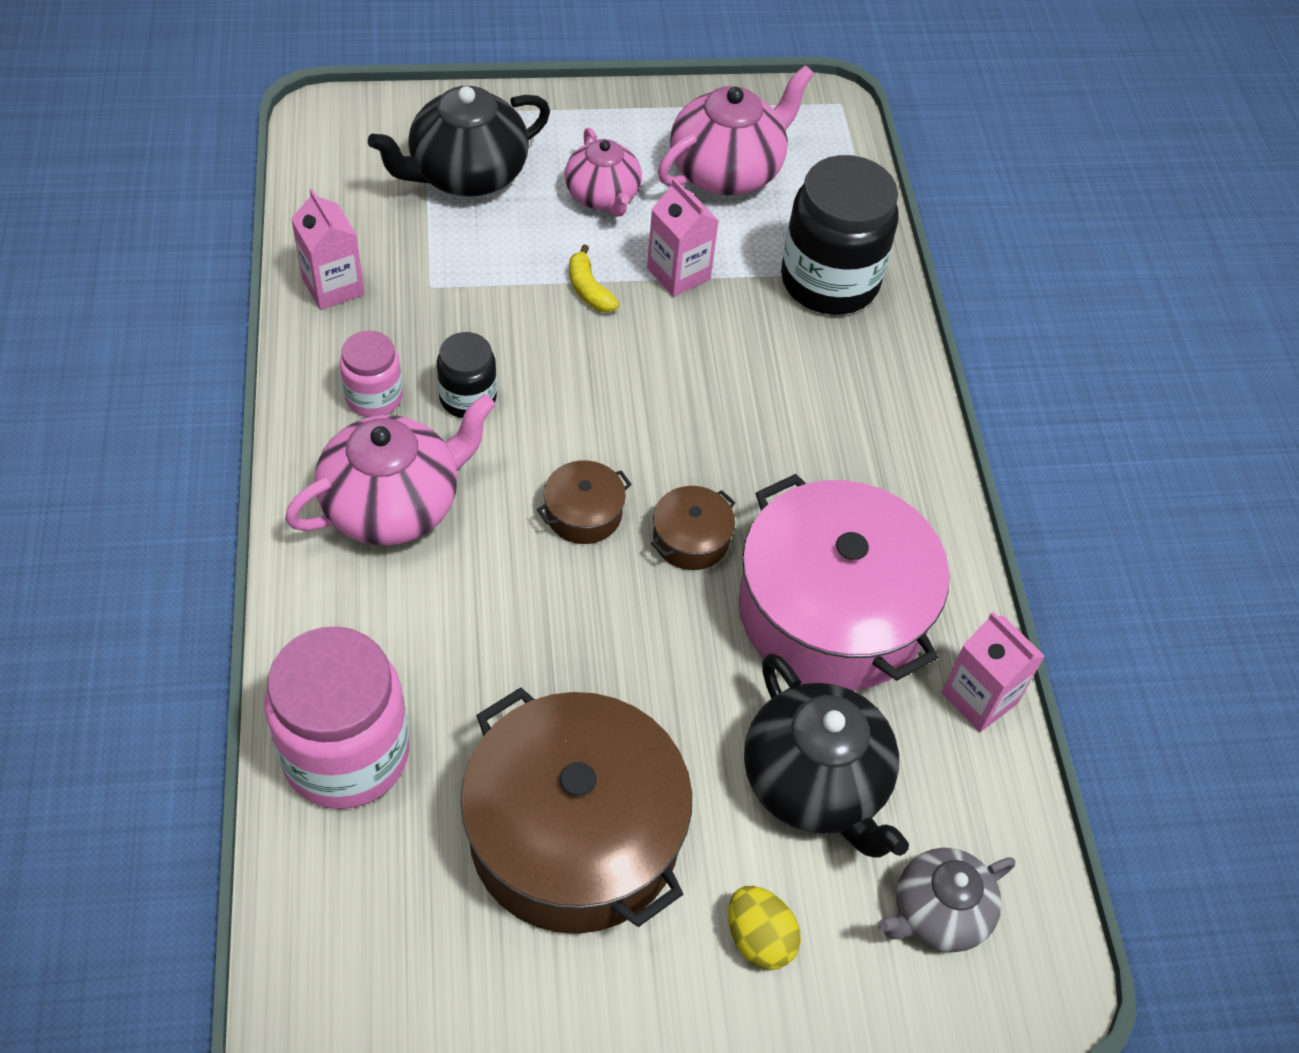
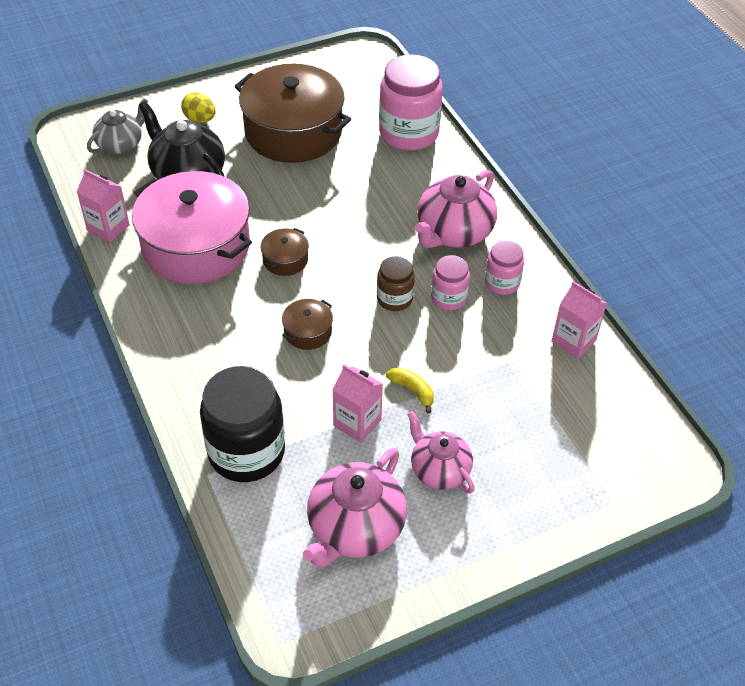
camera: 165 degrees right, 5 degrees down
(466, 174) = (546, 455): black teapot -> none
(468, 398) = (448, 298): black jar -> pink jar
(549, 421) = (394, 299): none -> brown jar
(583, 513) = (350, 256): brown pot -> brown pot (308, 332)

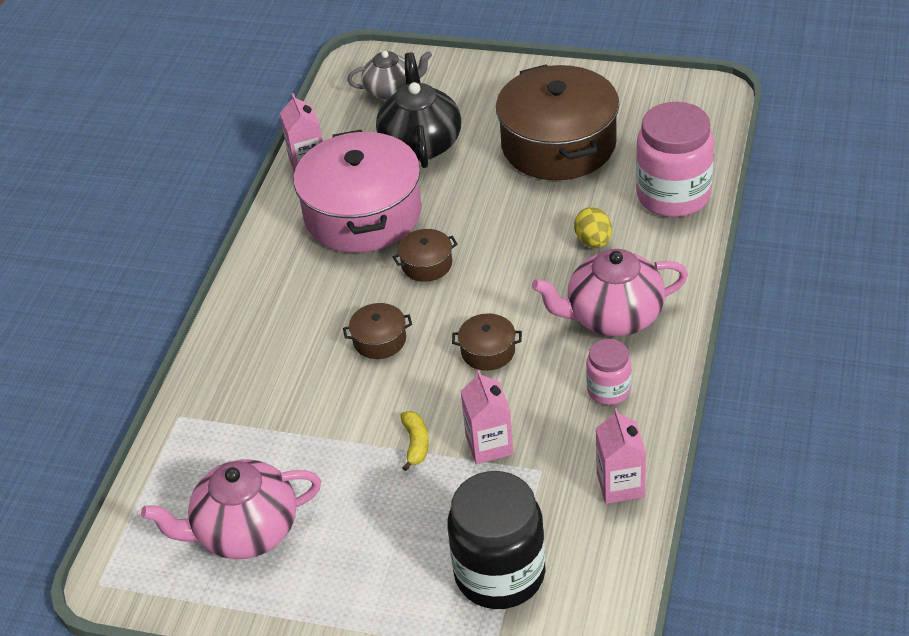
camera: 45 degrees right, 5 degrees down
(200, 119) = (483, 95): yellow egg -> yellow egg (593, 241)
(246, 452) = (226, 415): black jar -> black jar (500, 574)
(357, 423) = (339, 444): pink carton -> pink carton (489, 445)
(394, 299) = (488, 351): brown jar -> brown pot
(439, 470) = (365, 527): pink teapot -> none
(448, 298) = (540, 377): pink jar -> none

